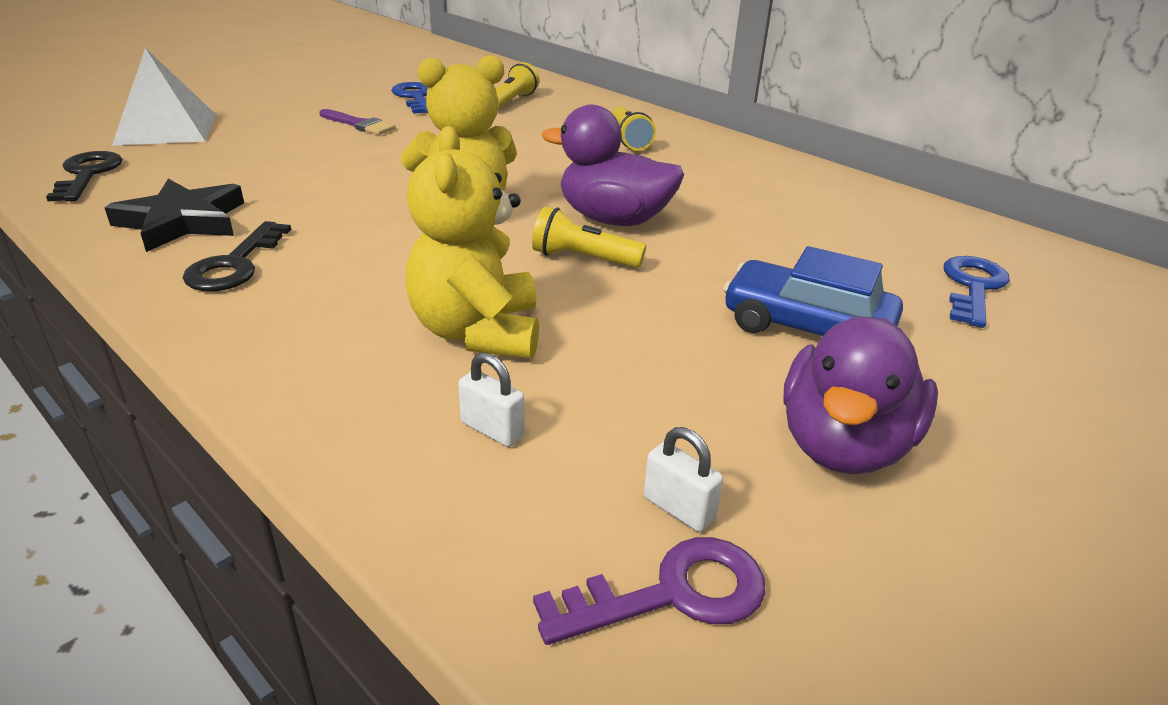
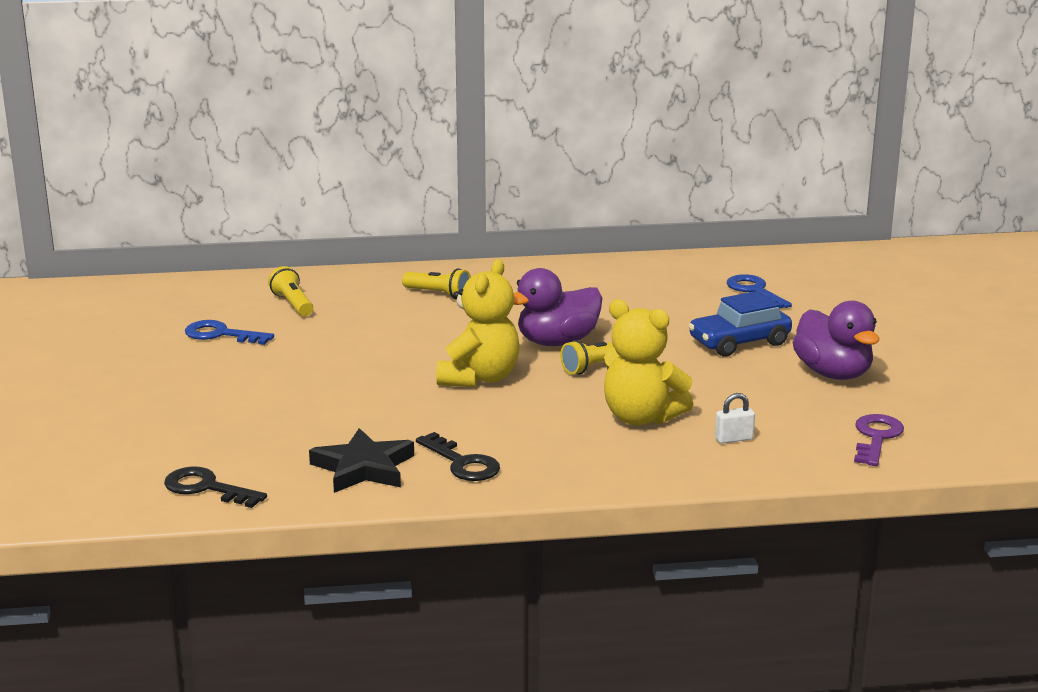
camera: 50 degrees left, 10 degrees down
(166, 128) = (136, 443): white pyramid -> none
(359, 124) = (254, 370): purple brush -> none
(678, 509) = (833, 420): white padlock -> none

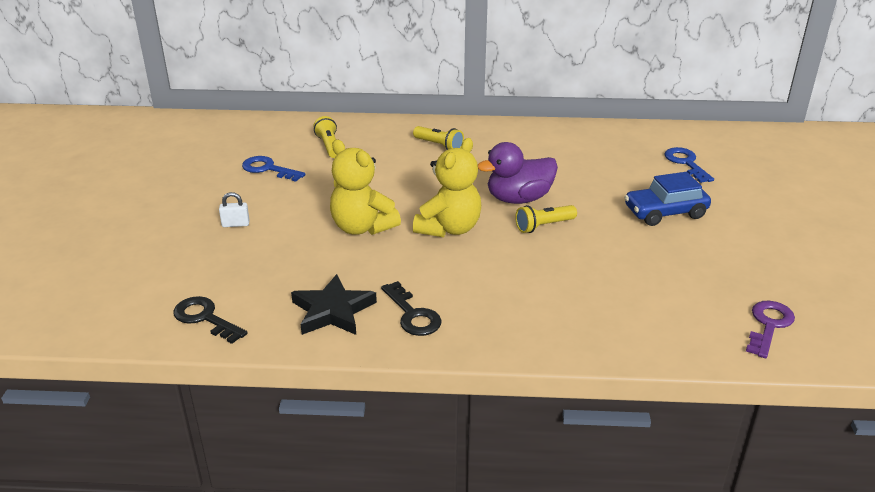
camera: 10 degrees right, 10 degrees up
(641, 417) = (569, 282): yellow teddy bear -> yellow teddy bear (362, 227)
(734, 439) = (644, 313): white padlock -> white padlock (235, 224)
(833, 373) = (739, 252): purple duck -> none

